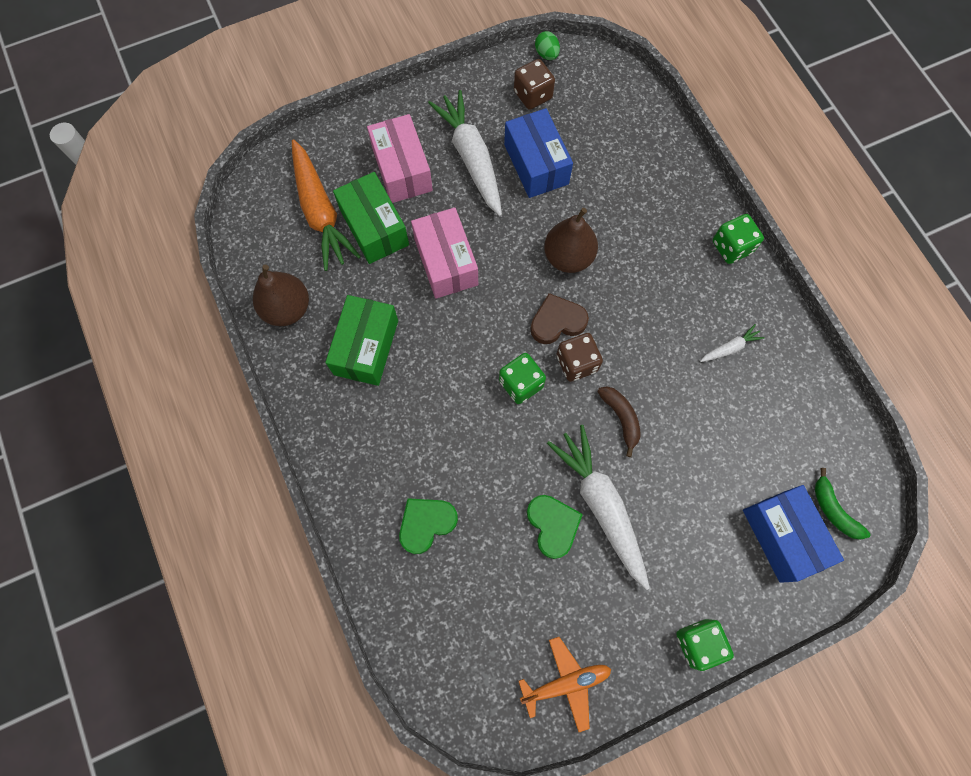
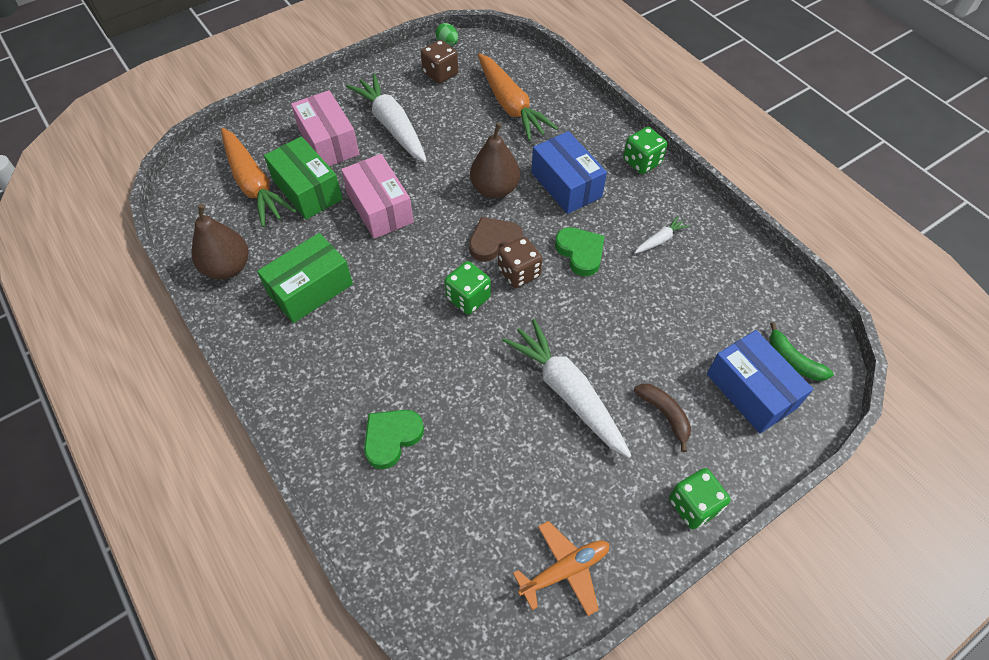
camera: 10 degrees left, 15 degrees down
(366, 347) = (310, 289): green box -> green box turned 45 degrees clockwise
(536, 164) = (452, 123): blue box -> blue box (566, 185)
(553, 525) = (522, 418): green heart -> green heart (580, 253)
(602, 150) = (510, 105): none -> orange carrot
(621, 418) = (571, 312): brown banana -> brown banana (664, 414)

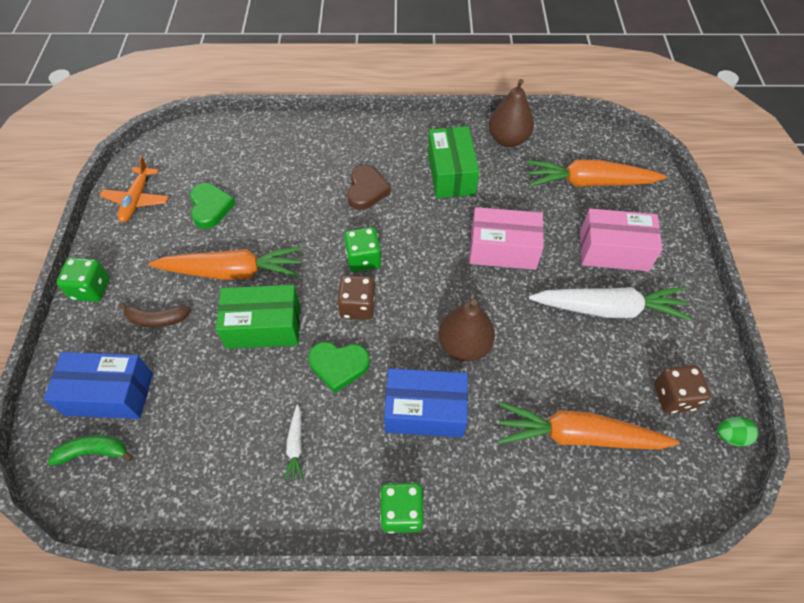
camera: 125 degrees right, 0 degrees up
(307, 190) = (559, 212): green box -> green box (263, 326)
(391, 438) = (296, 164): green heart -> green heart (210, 207)
(494, 241) = (404, 308): brown heart -> brown heart (366, 190)
(567, 392) = (232, 272): white carrot -> orange carrot

